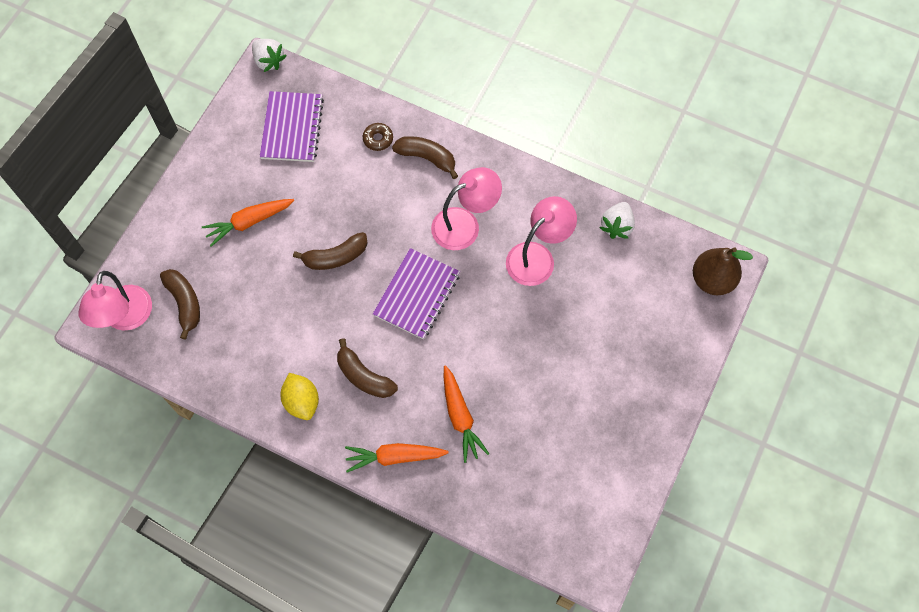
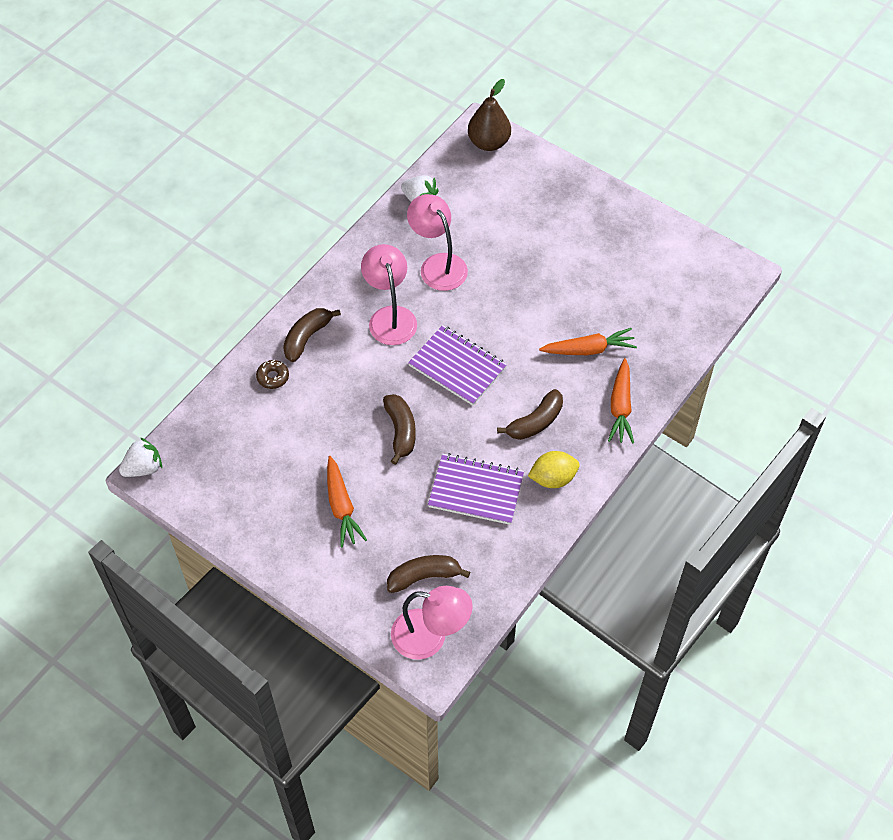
camera: 80 degrees left, 10 degrees down
(292, 128) = (237, 454): purple notebook -> purple notebook (476, 490)

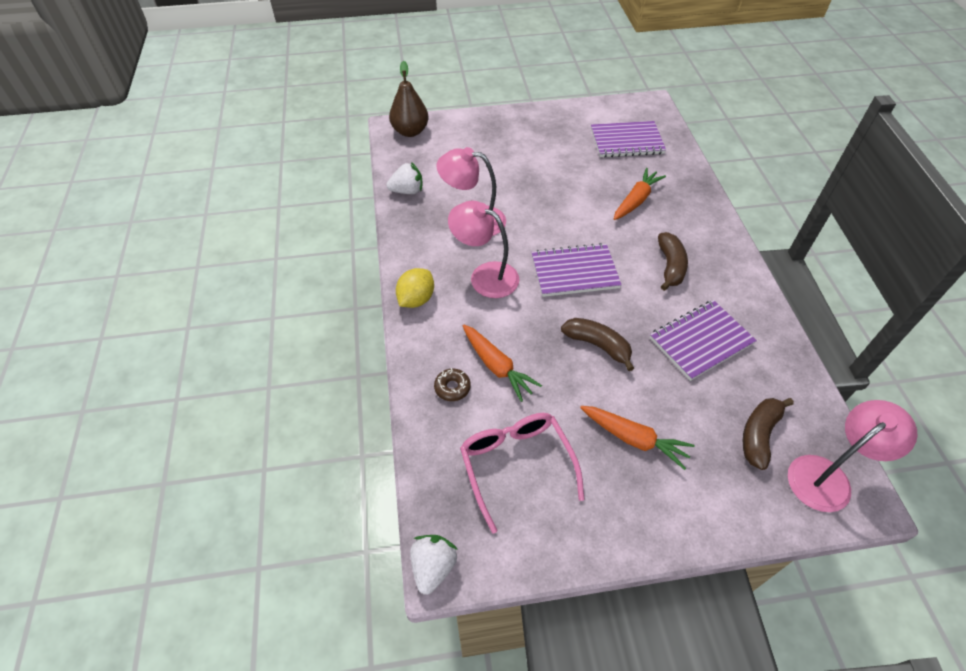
camera: 45 degrees left, 5 degrees down
(252, 457) = (516, 465): none -> pink glasses
(307, 338) = (442, 337): brown banana -> none
(553, 478) = (731, 291): yellow lemon -> yellow lemon (416, 299)
(620, 407) = (701, 218): orange carrot -> orange carrot (497, 366)
(661, 291) = (626, 141): none -> purple notebook

